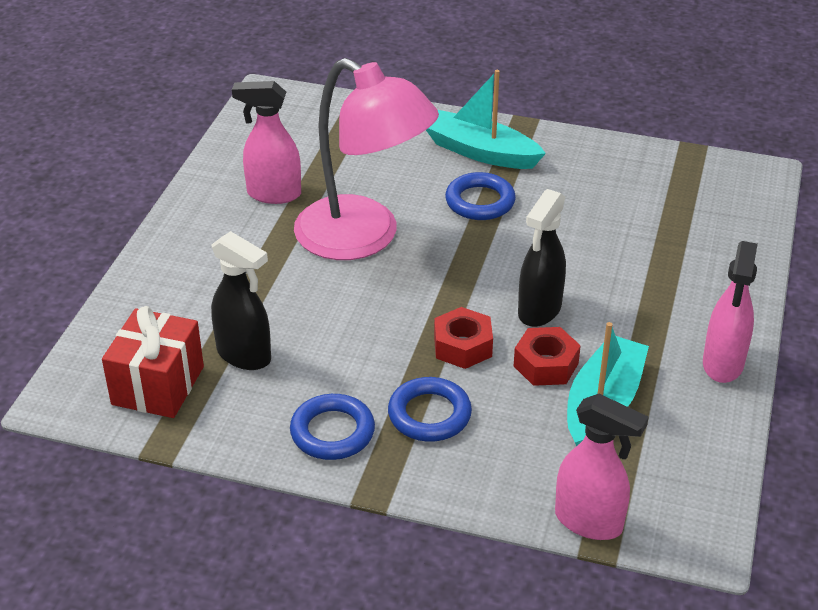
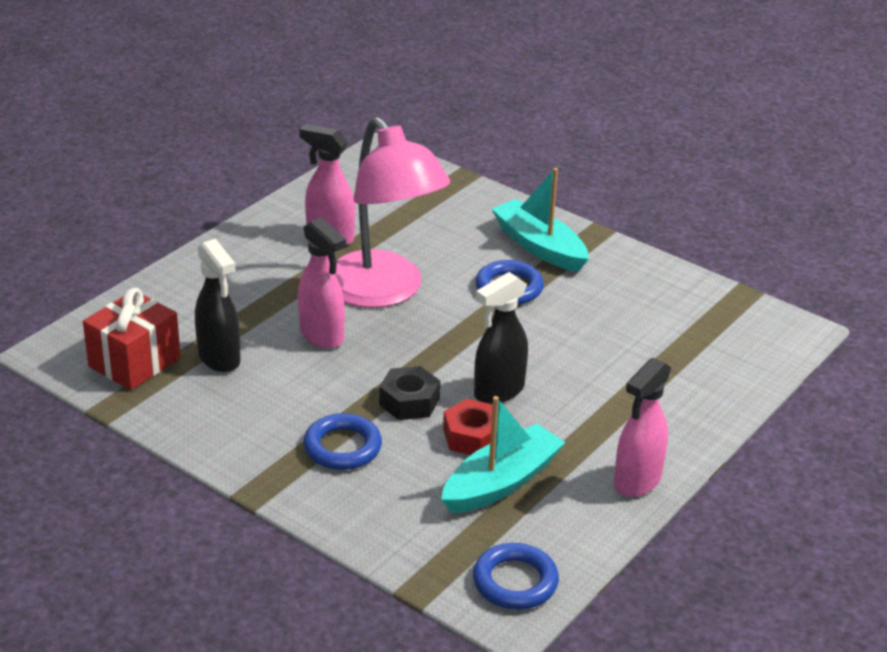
camera: 20 degrees right, 5 degrees down
(332, 432) = (252, 437): blue ring -> blue ring (515, 582)
(462, 346) = (409, 401): red nut -> black nut
(589, 522) = (421, 570): pink spray bottle -> pink spray bottle (322, 335)

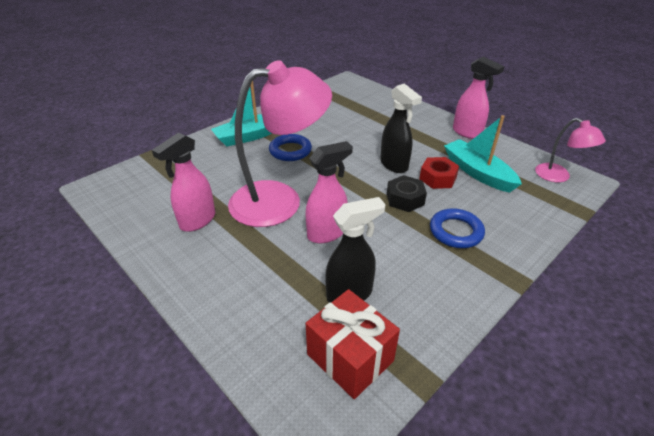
camera: 80 degrees left, 5 degrees up
(515, 582) = (558, 176): blue ring -> pink lamp

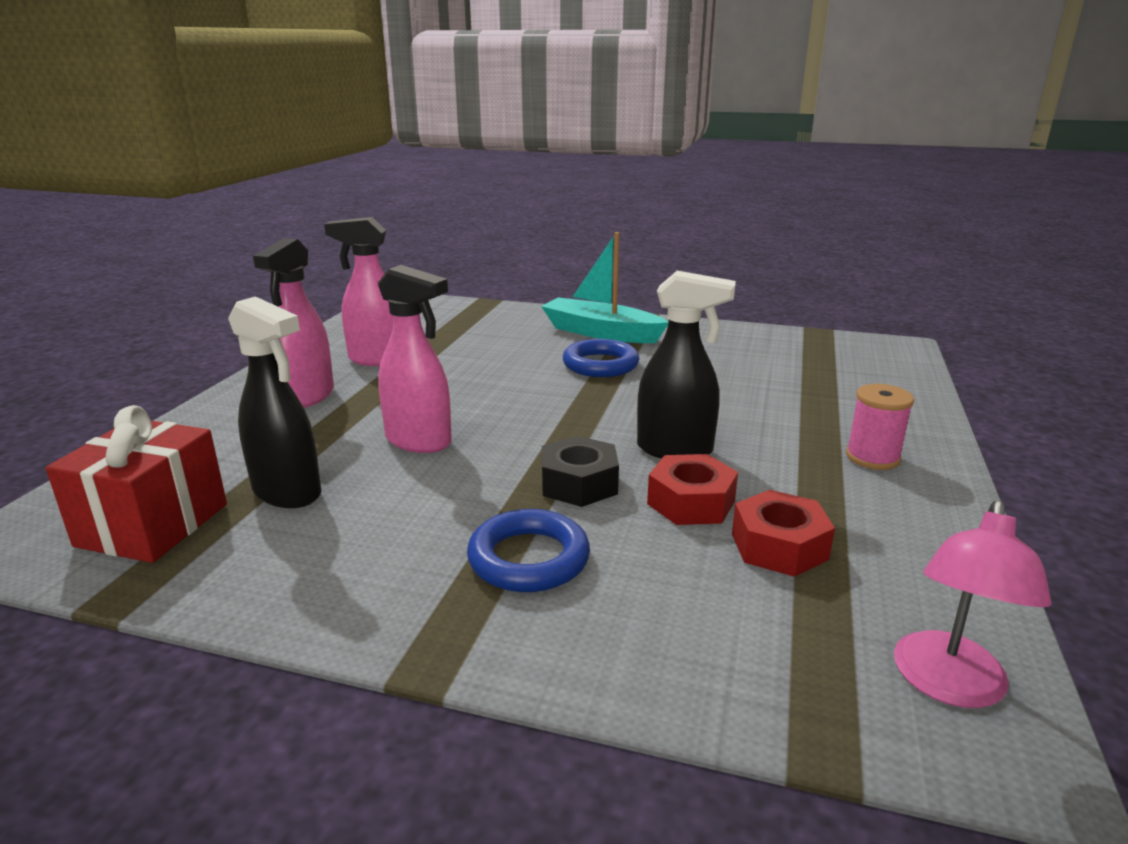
camera: 60 degrees right, 15 degrees down
(280, 200) = (468, 390): pink lamp -> none
(394, 165) = (675, 450): black spray bottle -> black spray bottle turned 105 degrees counterclockwise
(431, 128) = (872, 457): none -> pink spool
(467, 133) = (930, 502): pink spray bottle -> pink spray bottle (307, 397)
(477, 172) = (779, 546): turquoise boat -> red nut

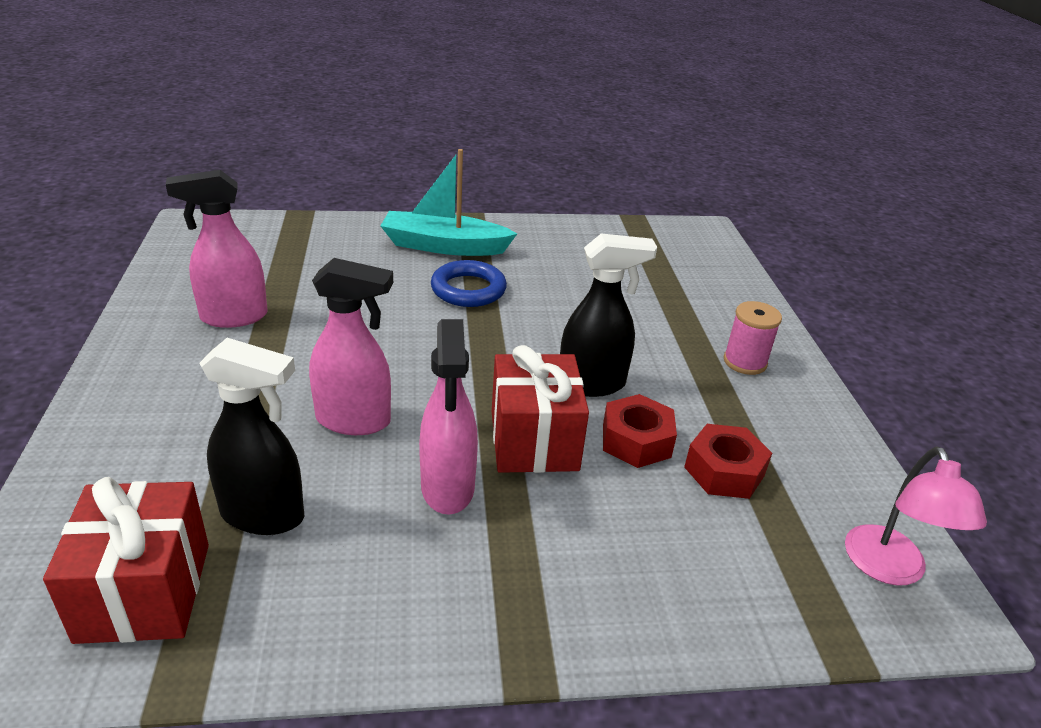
camera: 25 degrees left, 10 degrees up
(307, 397) = (191, 383): pink spray bottle -> pink spray bottle (447, 488)
(528, 559) = (542, 535): blue ring -> none
(579, 483) = (534, 440): black nut -> red gift

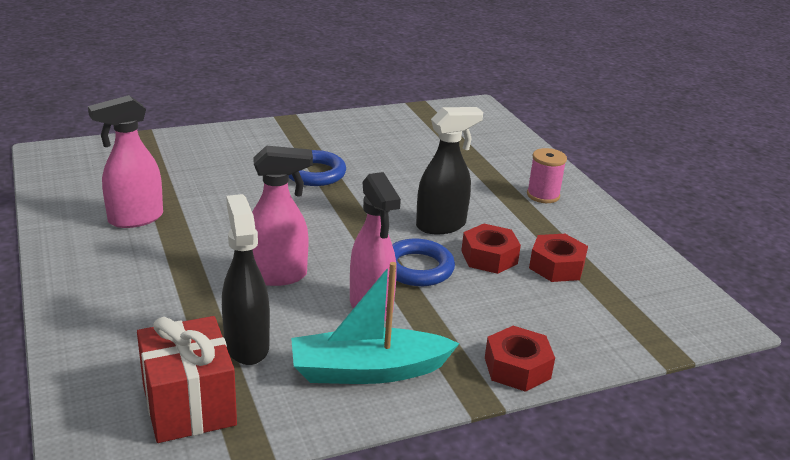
camera: 15 degrees left, 5 degrees down
(263, 515) = (246, 345): black spray bottle -> black spray bottle turned 105 degrees counterclockwise
(444, 246) = (277, 143): turquoise boat -> turquoise boat (368, 370)
(534, 440) = (417, 268): red gift -> blue ring
(604, 627) = (517, 368): none -> red nut
(889, 569) = (682, 305): pink lamp -> none

